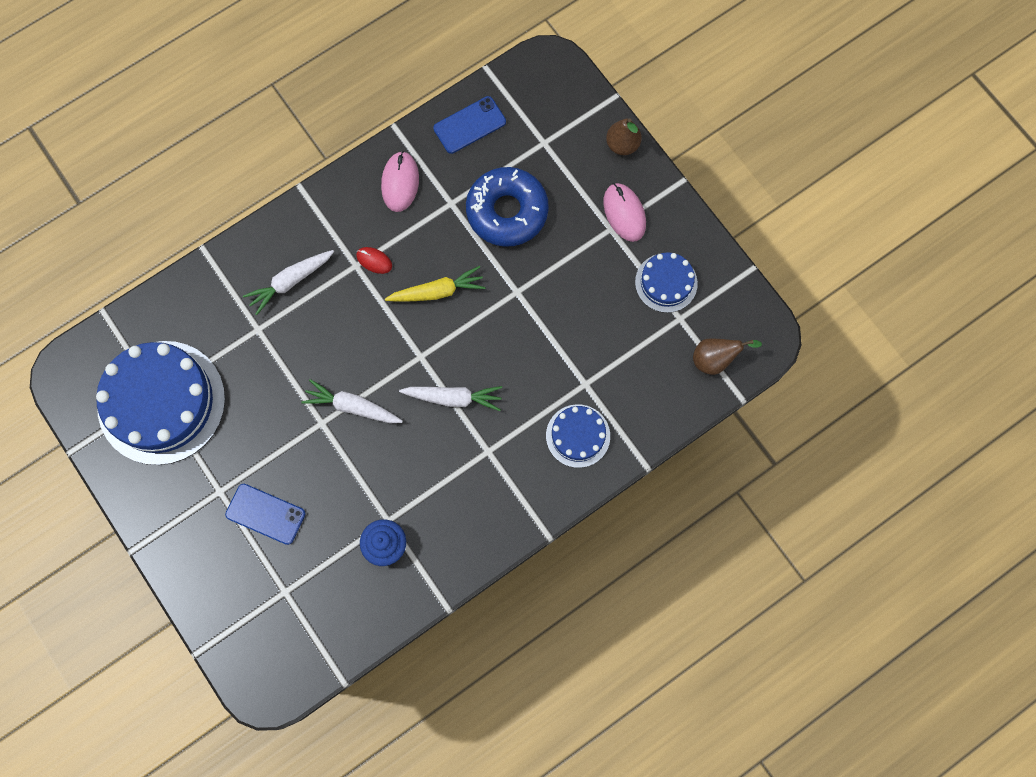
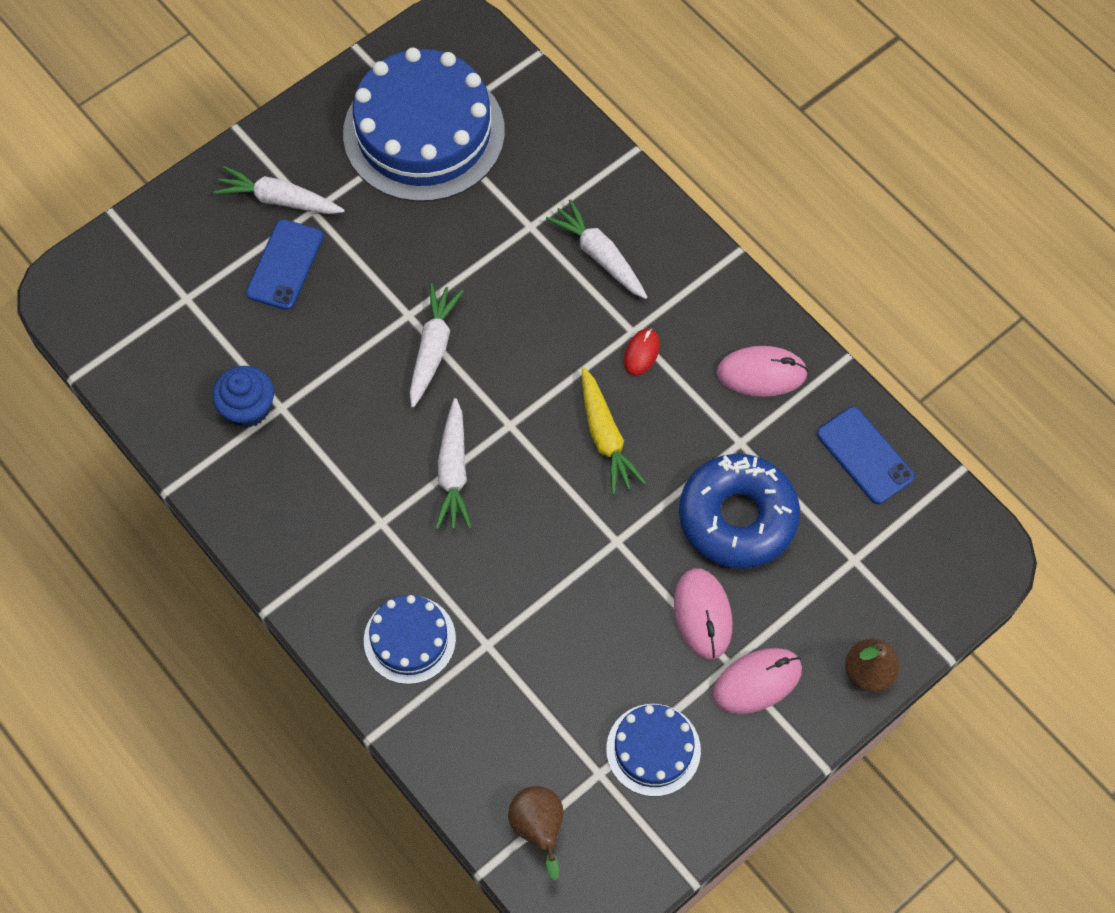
camera: 85 degrees right, 10 degrees down
(206, 517) = (279, 200): none -> white carrot
(575, 241) = (703, 614): none -> pink mouse

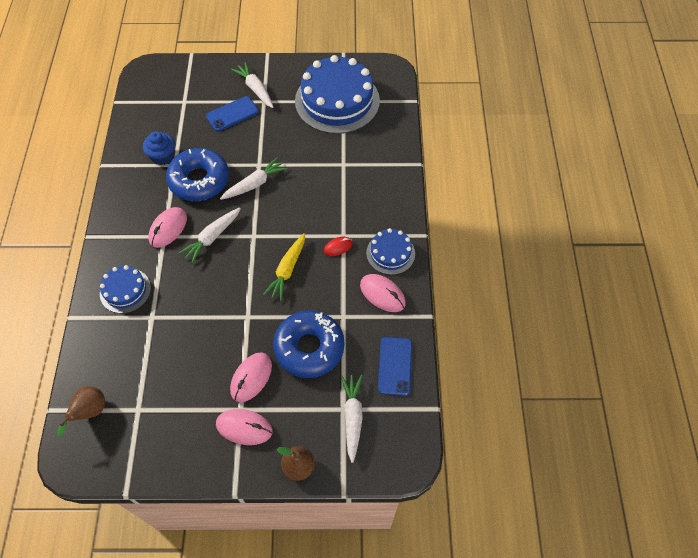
camera: 40 degrees right, 5 degrees down
(344, 403) = (199, 180): none -> blue donut
(375, 507) = (168, 228): none -> pink mouse
(600, 256) = (360, 195): white carrot -> white carrot (352, 417)
(653, 749) = (170, 419): blue cake -> blue cake (390, 253)

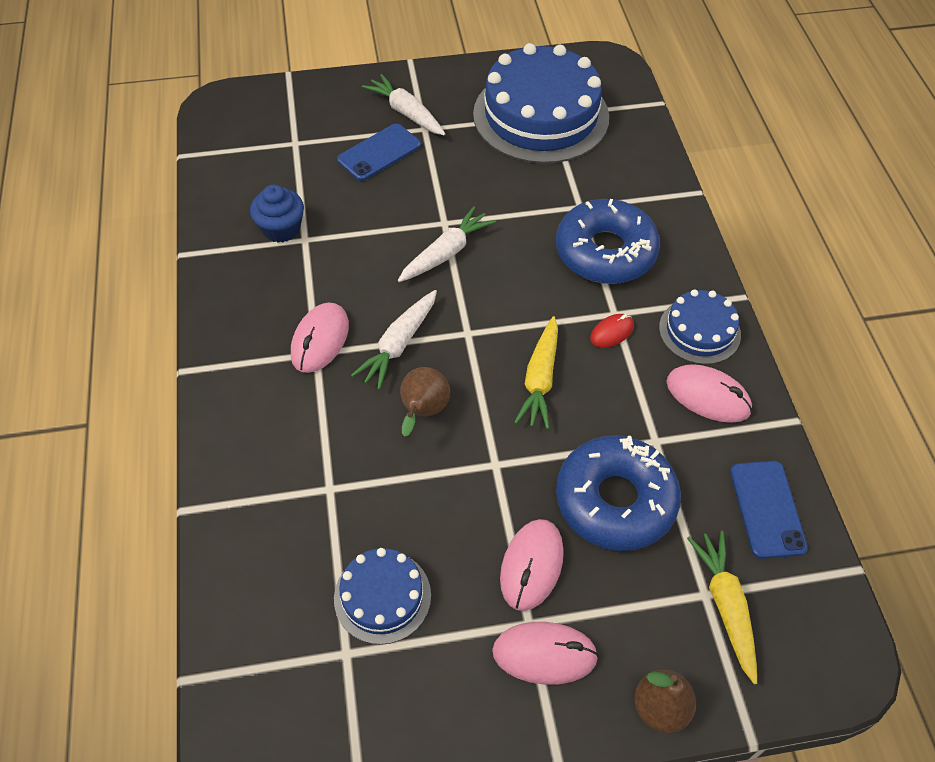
camera: 10 degrees left, 5 degrees down
(90, 412) = (259, 671): brown pear -> brown pear (423, 412)
(125, 290) = (271, 450): blue cake -> blue cake (382, 596)
(199, 180) = (352, 258): blue donut -> blue donut (605, 252)
(352, 417) = (725, 606): white carrot -> yellow carrot

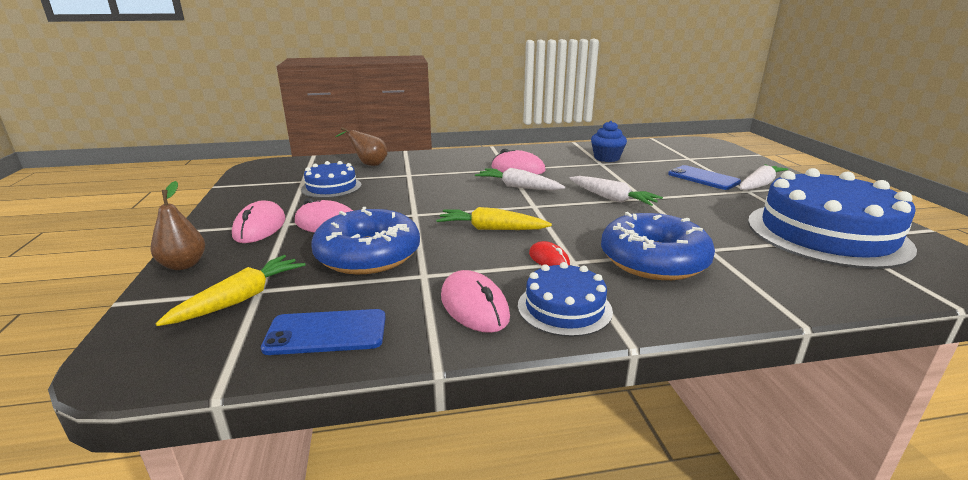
camera: 90 degrees right, 30 degrees down
(423, 412) = (461, 194): brown pear -> brown pear (368, 164)
(708, 396) = (474, 307): pink mouse -> pink mouse turned 60 degrees counterclockwise
(725, 606) = (240, 299): yellow carrot -> yellow carrot turned 45 degrees counterclockwise

